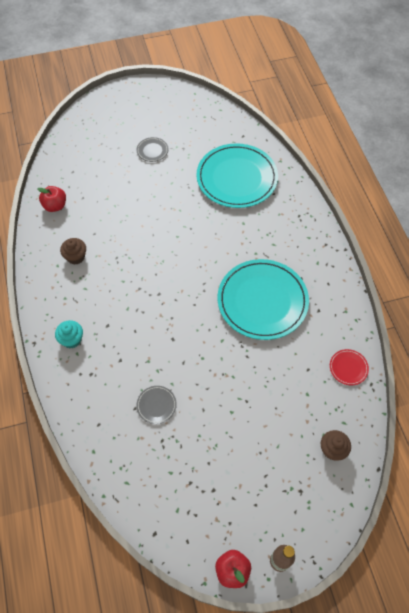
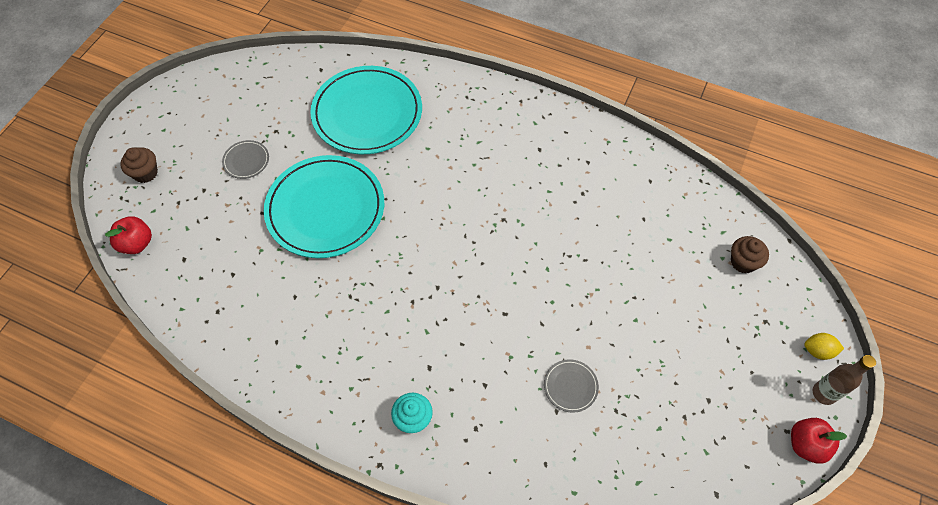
camera: 50 degrees left, 0 degrees up
(55, 206) = (212, 311): red apple -> red apple (137, 243)
(76, 257) = (306, 338): brown cupcake -> brown cupcake (145, 173)
(262, 301) = (534, 200): turquoise plate -> turquoise plate (325, 209)
(308, 538) = (818, 351): none -> yellow lemon
(348, 368) = (669, 185): red plate -> none

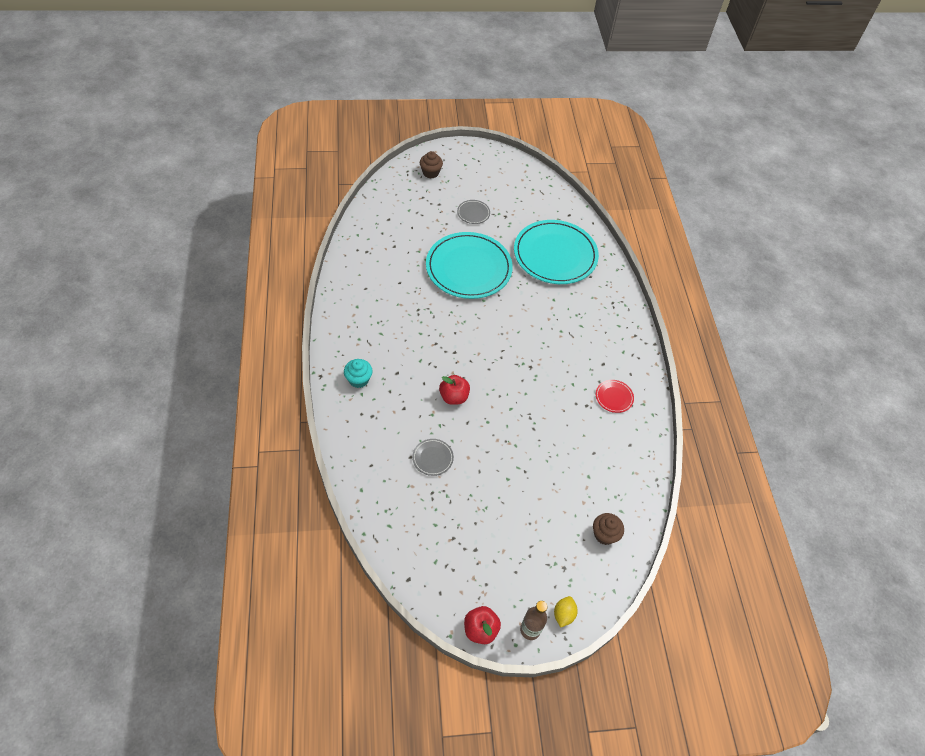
camera: 55 degrees right, 5 degrees down
(137, 243) = (384, 193): red apple -> red apple (454, 397)
(586, 162) = (614, 397): none -> red plate
(818, 351) = (563, 614): yellow lemon -> yellow lemon turned 45 degrees clockwise

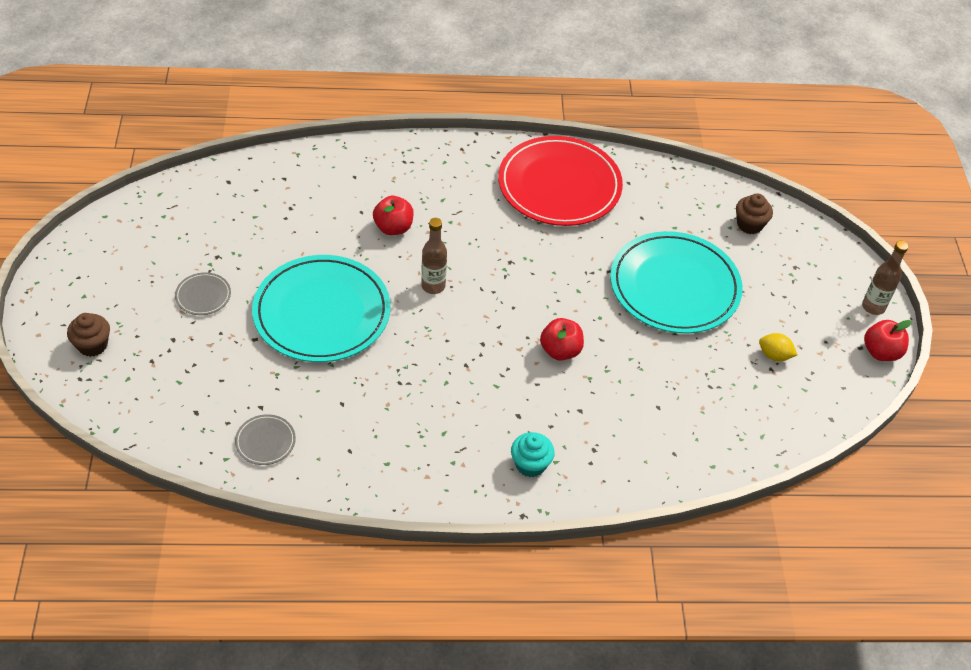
camera: 85 degrees left, 5 degrees down
(432, 458) = (659, 382): grey plate -> grey plate (265, 441)
(500, 323) = (433, 286): none -> brown bottle
(548, 300) = (393, 228): none -> red apple
(555, 255) = (308, 208): turquoise plate -> turquoise plate (674, 286)
(563, 614) = (850, 275): yellow lemon -> yellow lemon (774, 355)
(614, 397) = (559, 185): red plate -> red plate, size x2.47

